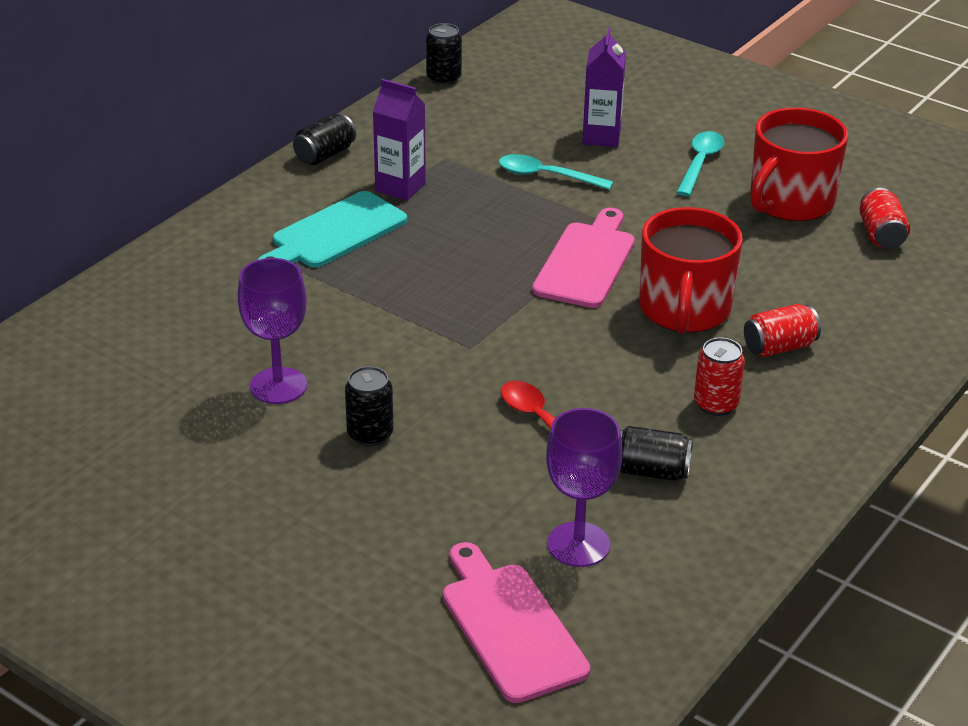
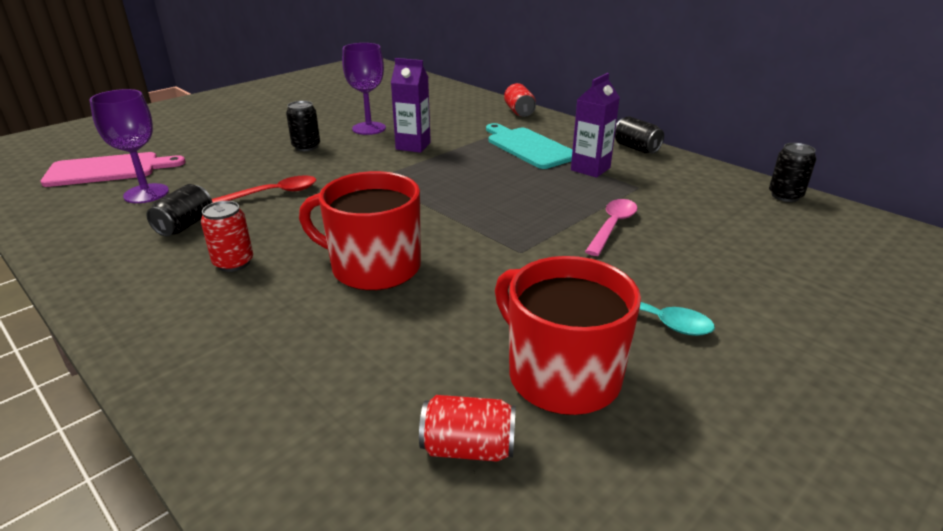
camera: 100 degrees right, 5 degrees down
(546, 176) = (612, 226): turquoise spoon -> pink spoon
(586, 262) = (466, 230): pink cutting board -> none
(601, 137) = (696, 262): purple carton -> purple carton (413, 146)
(779, 347) = (285, 311): red can -> red can (519, 112)

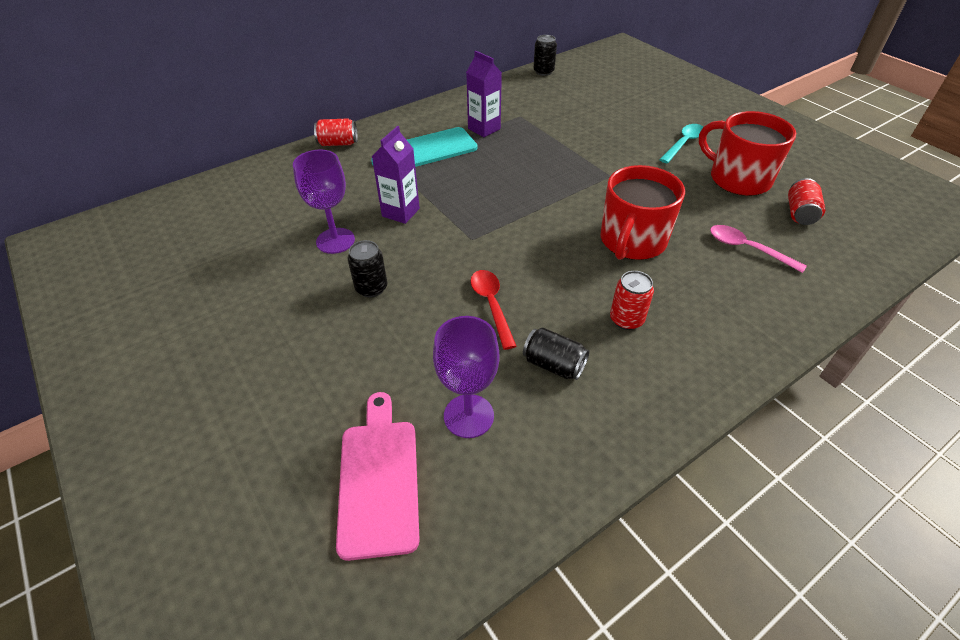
camera: 80 degrees left, 15 degrees up
(561, 375) = (738, 179): red mug -> red mug turned 75 degrees clockwise
(612, 226) = (578, 136): pink spoon -> pink spoon (747, 249)
(636, 148) = (451, 103): black can -> none

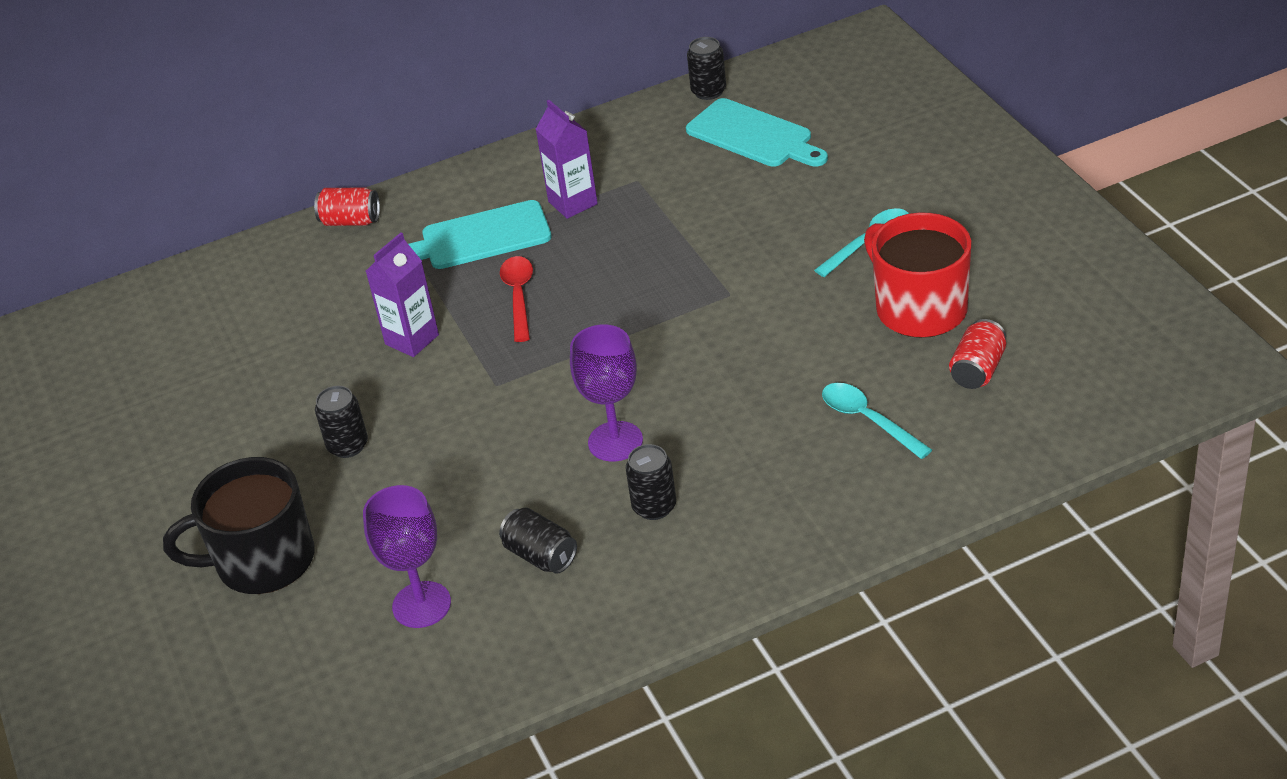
camera: 15 degrees right, 5 degrees down
(320, 387) = (262, 561): none -> black mug
(335, 241) = (316, 377): purple goblet -> purple goblet (615, 441)
(379, 479) = (307, 660): pink cutting board -> none
(491, 305) = (491, 477): red spoon -> red spoon (519, 296)
(581, 92) = (753, 136): none -> turquoise cutting board
(626, 319) = (654, 507): red can -> black can
(632, 241) = (712, 400): red mug -> none
(747, 249) = (868, 420): pink spoon -> turquoise spoon

